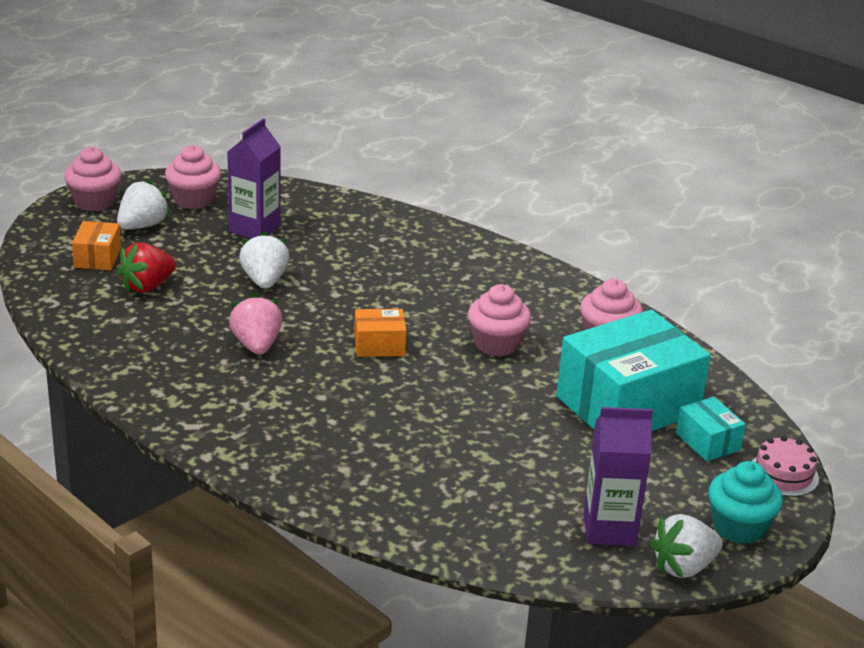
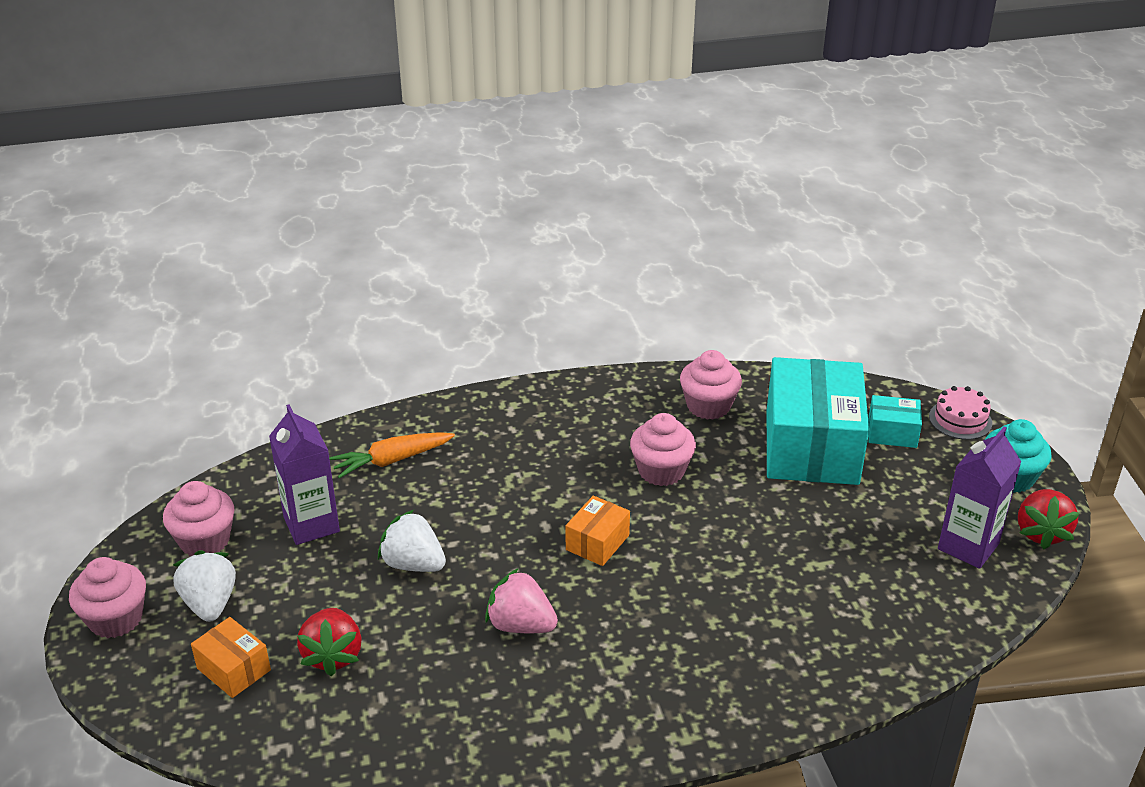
camera: 50 degrees left, 5 degrees up
(355, 231) = (392, 460): none -> orange carrot
(683, 567) = (1041, 533): white strawberry -> red strawberry

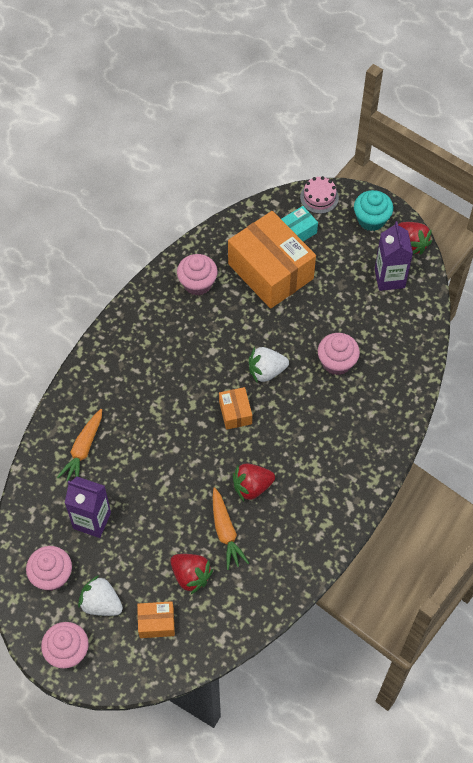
camera: 45 degrees left, 25 degrees up
(413, 564) = (167, 498): white strawberry -> white strawberry (266, 371)
(430, 644) = (225, 532): none -> orange carrot
(520, 625) = (252, 487): pink strawberry -> red strawberry
(661, 471) = (218, 345): pink cupcake -> pink cupcake (337, 362)
(811, 447) = (270, 271): turquoise box -> orange box

